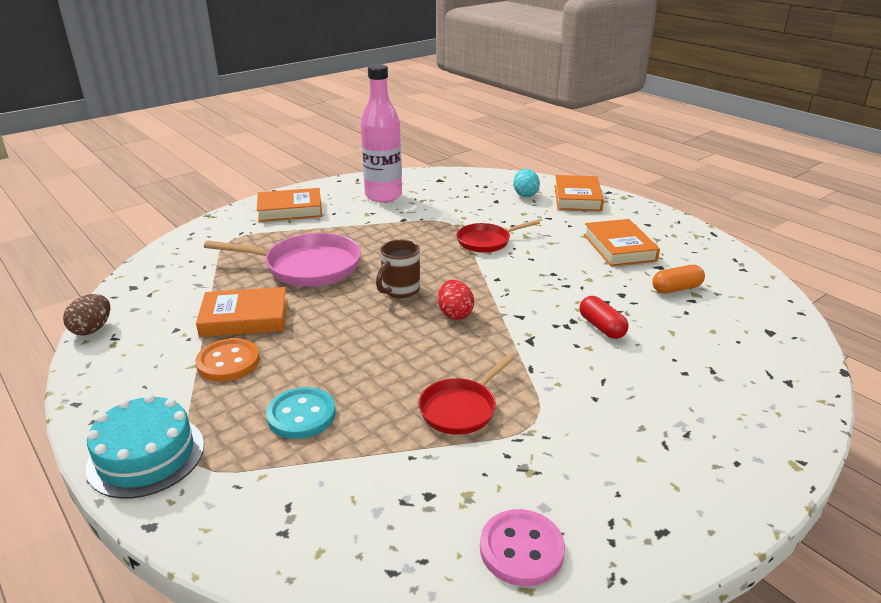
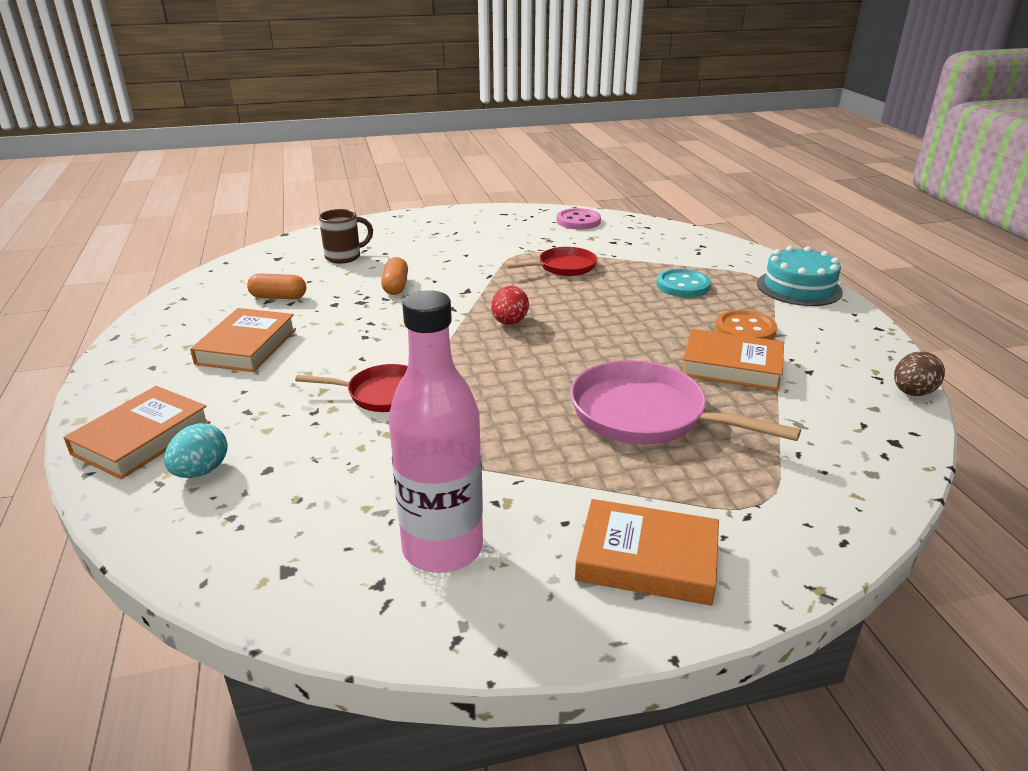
camera: 155 degrees left, 0 degrees up
(400, 290) = (546, 357): brown mug -> brown mug (344, 257)
(601, 327) = (395, 286): red capsule -> orange capsule

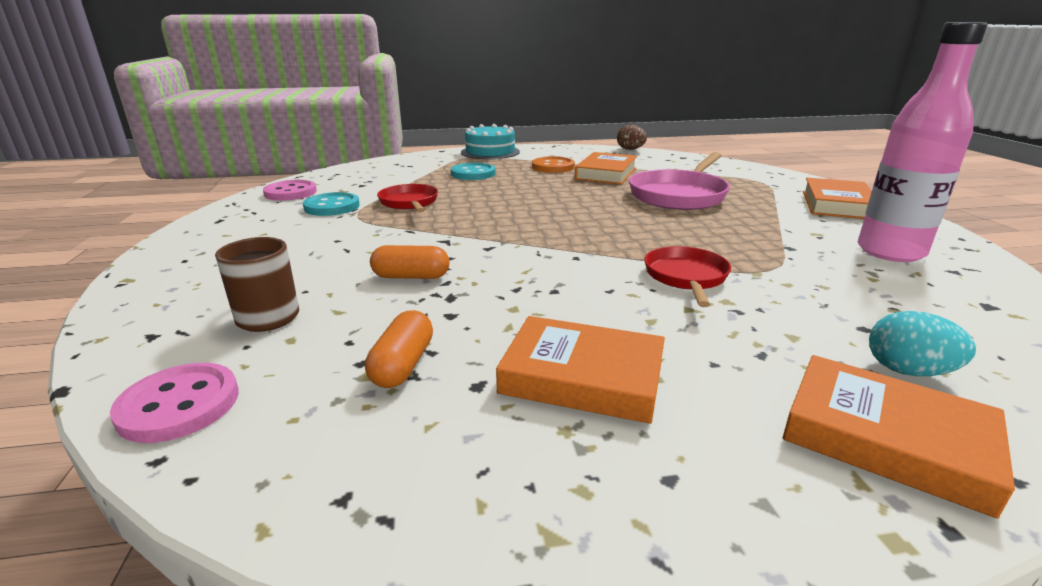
camera: 85 degrees left, 5 degrees down
(263, 257) = (179, 405): none -> pink button
(509, 322) = (529, 225): red egg -> none
(544, 241) = (332, 207): none -> turquoise button

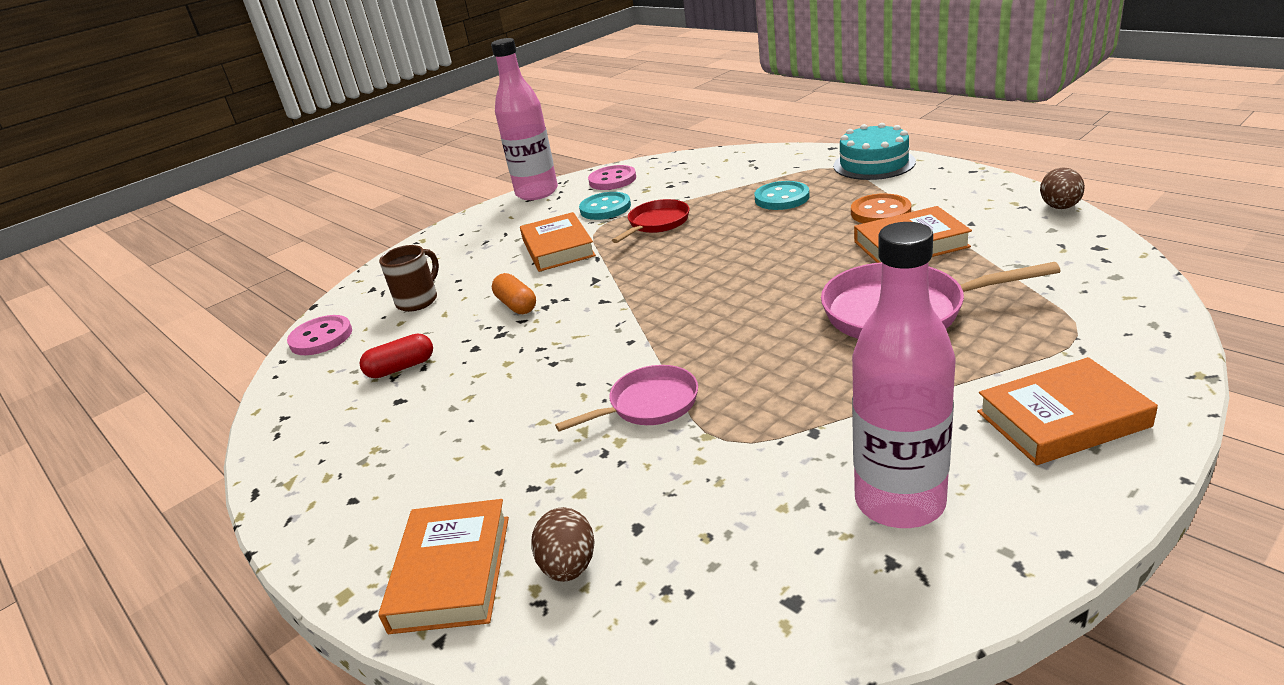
camera: 60 degrees right, 5 degrees up
(216, 215) = (537, 193): none -> pink bottle
(402, 365) = (401, 368): orange capsule -> red capsule
(582, 376) = (437, 429): orange book -> orange book (558, 248)
(686, 277) = (648, 405): red pan -> pink pan
(908, 371) = (569, 566): turquoise egg -> brown egg

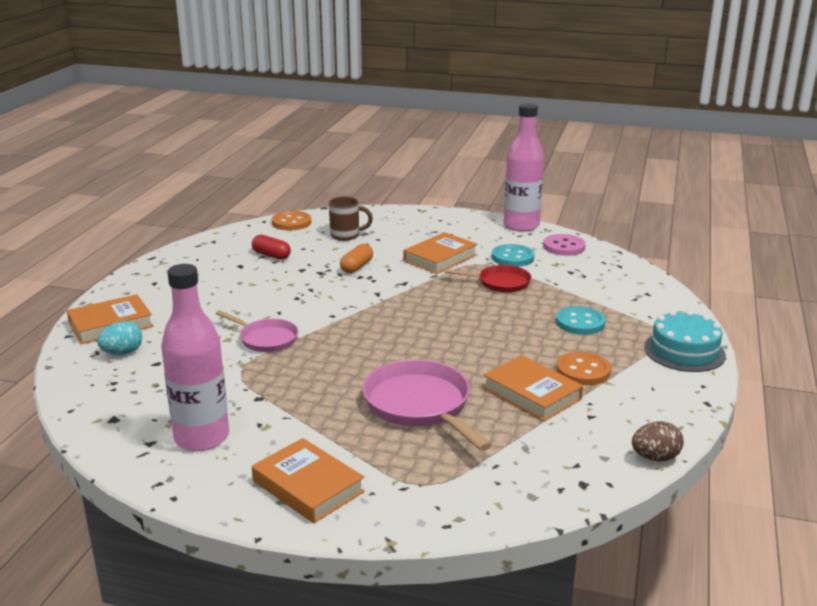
camera: 55 degrees right, 5 degrees down
(321, 338) = (291, 222): pink button -> orange button
(569, 566) = (122, 353): brown egg -> turquoise egg

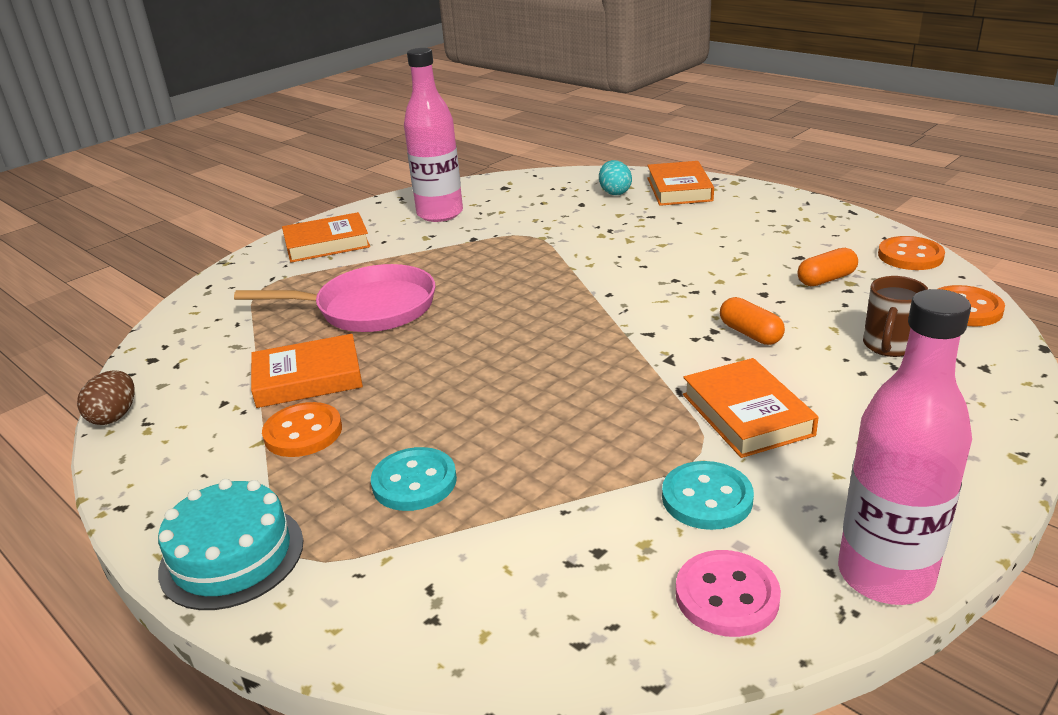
camera: 120 degrees right, 5 degrees up
(225, 237) = (910, 256): none -> orange button
(265, 339) = (584, 252): pink pan -> none
(271, 255) = (826, 279): red capsule -> orange capsule
(500, 283) = (608, 448): red pan -> none

